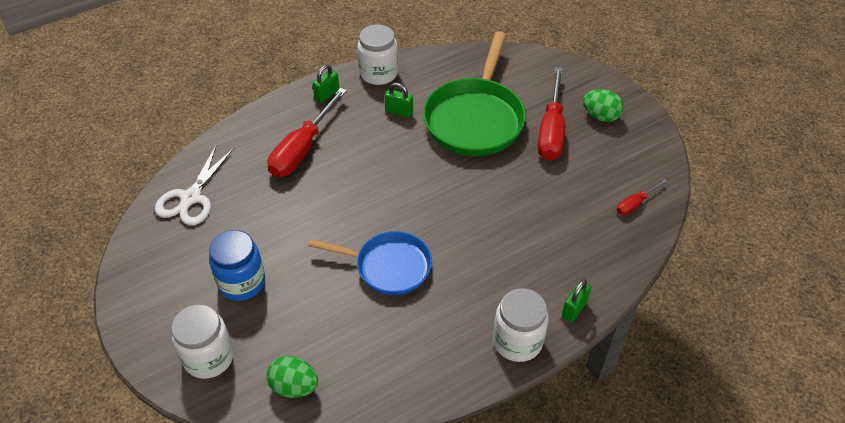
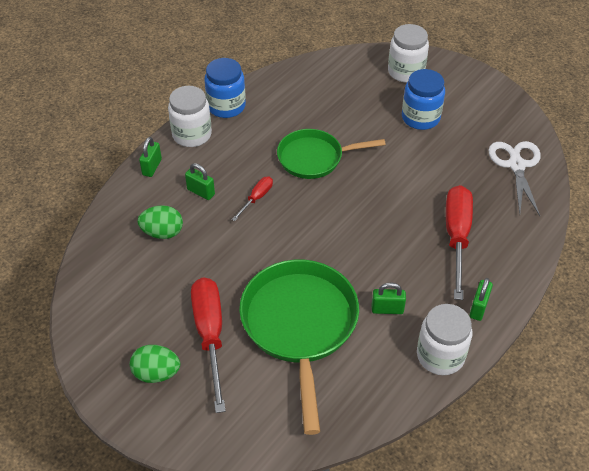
camera: 160 degrees right, 0 degrees up
(294, 386) = (337, 72): green egg -> green egg (162, 232)
(388, 266) = (314, 158): blue pan -> green pan
(462, 373) = (226, 106): none -> blue jar
(526, 261) = (201, 192): none -> green padlock
(635, 203) = (107, 273): red screwdriver -> red screwdriver (256, 198)

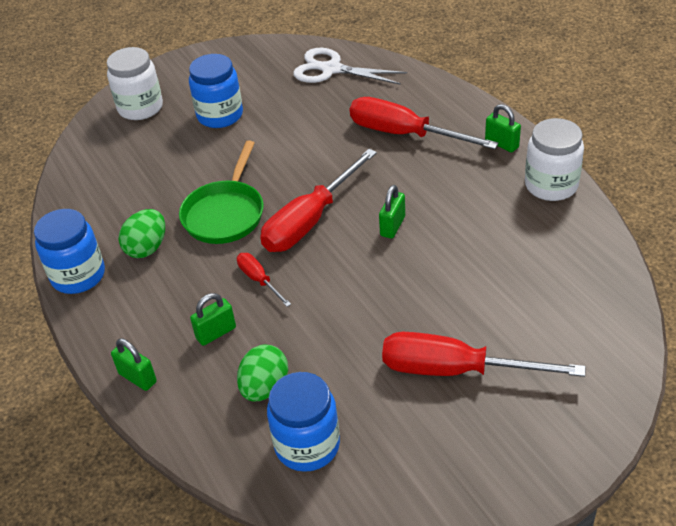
camera: 65 degrees left, 5 degrees down
(122, 269) = (307, 445): none -> blue jar
(156, 373) = (495, 437): green egg -> green egg (147, 248)
(192, 135) = (105, 322): white jar -> none
(300, 326) = (473, 284): green pan -> none
(328, 208) = (310, 220): none -> red screwdriver
(387, 309) = (477, 208): green padlock -> green padlock (392, 226)

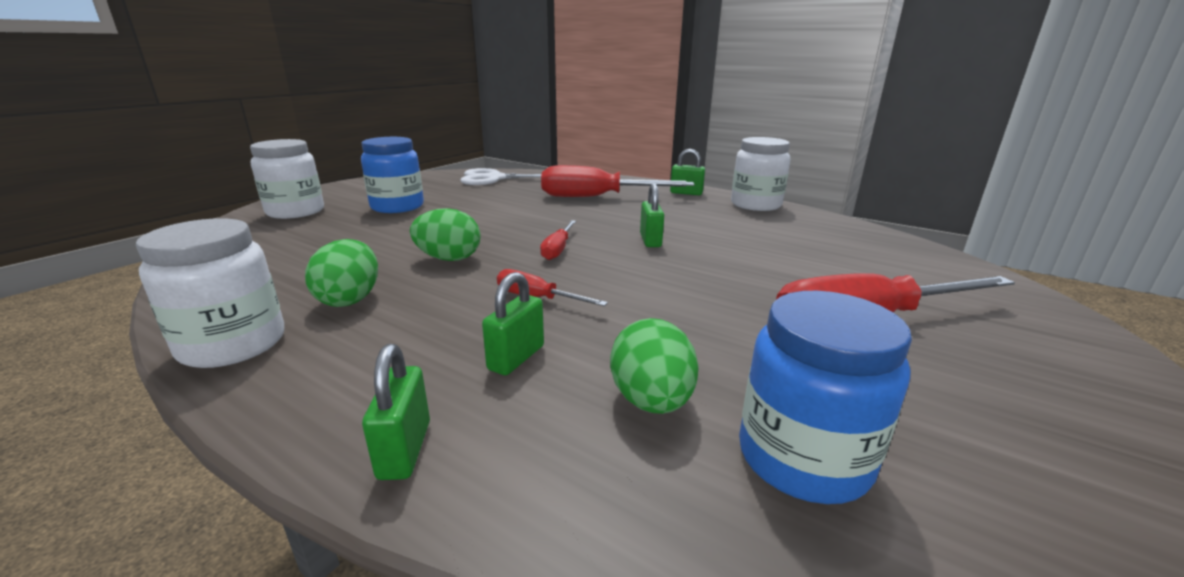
camera: 30 degrees left, 20 degrees down
(78, 276) = (233, 345): blue jar -> white jar
(137, 378) = (405, 449): green padlock -> green padlock turned 75 degrees clockwise
(225, 213) = (449, 259): green pan -> green egg
(310, 220) = (558, 249): red screwdriver -> red screwdriver, size x0.49

